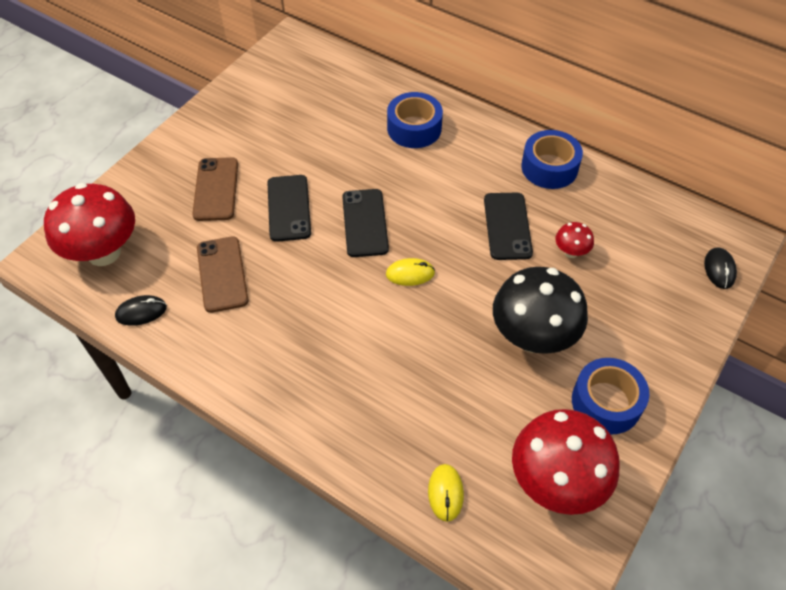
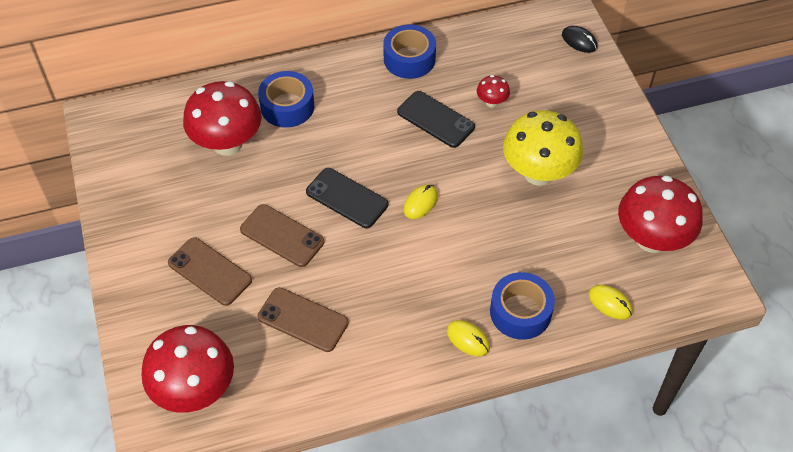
camera: 50 degrees left, 0 degrees up
(141, 312) = (285, 397): black mouse -> none
(289, 208) = (282, 236): black phone -> brown phone
(302, 401) = (468, 339): none -> yellow mouse
(342, 120) = (227, 143): none -> red mushroom
(532, 337) = (538, 173): black mushroom -> yellow mushroom
(606, 402) = (620, 172): blue tape -> blue tape (520, 312)

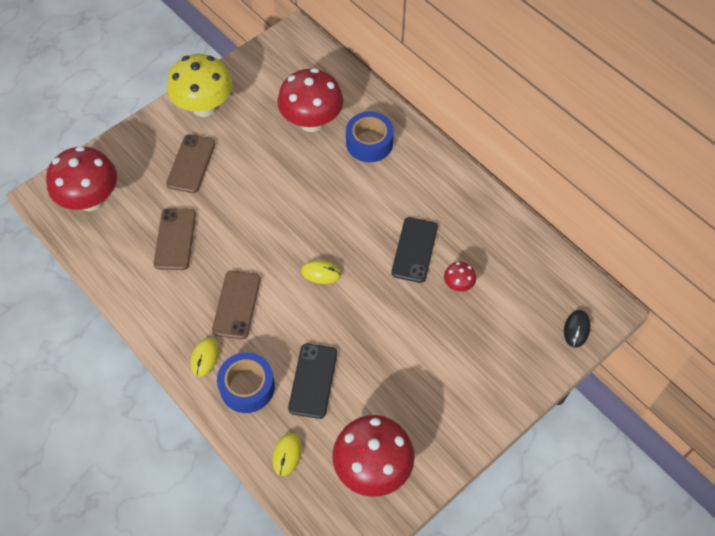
camera: 65 degrees right, 5 degrees up
(282, 236) = (243, 193): brown phone -> brown phone (236, 305)
(347, 198) = (300, 220): black phone -> black phone (313, 381)
(409, 59) = (470, 204): blue tape -> none
(538, 173) = (399, 349): yellow mushroom -> yellow mushroom (204, 107)

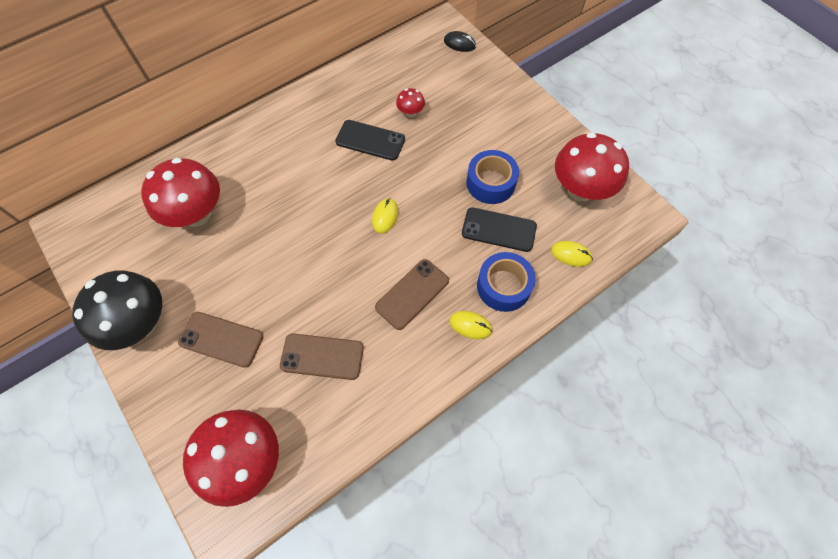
camera: 85 degrees left, 5 degrees up
(204, 107) = (140, 324): yellow mushroom -> black mushroom
(236, 305) = (412, 294): brown phone -> brown phone turned 60 degrees counterclockwise
(369, 143) = (239, 165): blue tape -> blue tape (490, 183)

